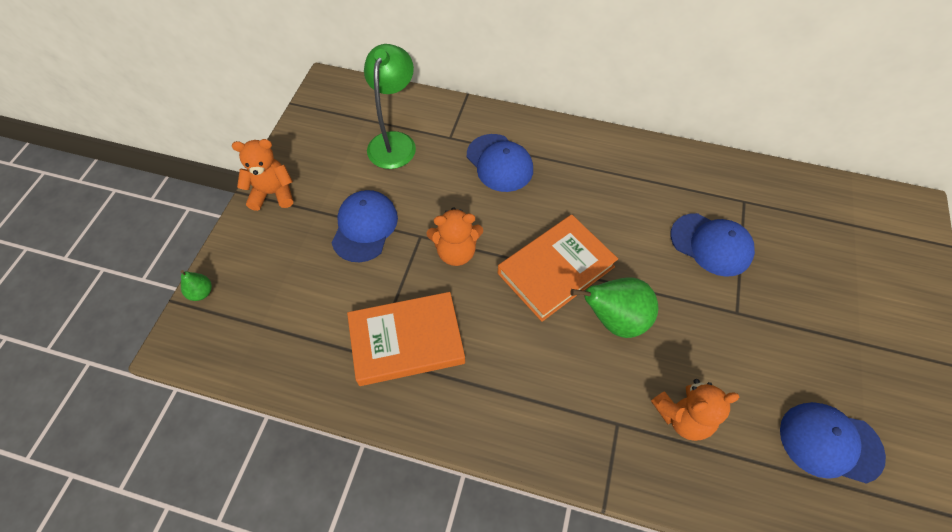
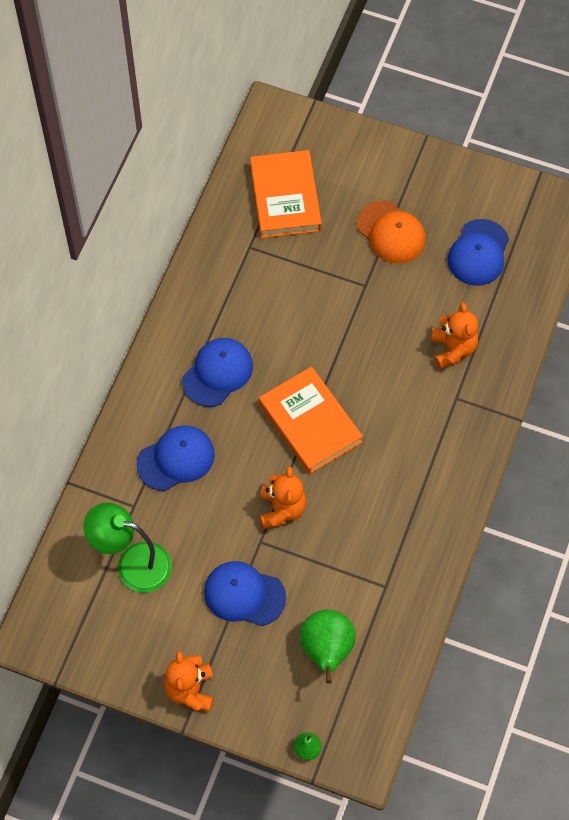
camera: 85 degrees left, 5 degrees up
(406, 341) = (373, 557): orange book -> orange book (285, 197)
(614, 319) = (364, 383): green pear -> green pear (326, 650)
(711, 244) = (295, 287): blue cap -> blue cap (217, 373)
(817, 336) = (391, 232): none -> orange cap

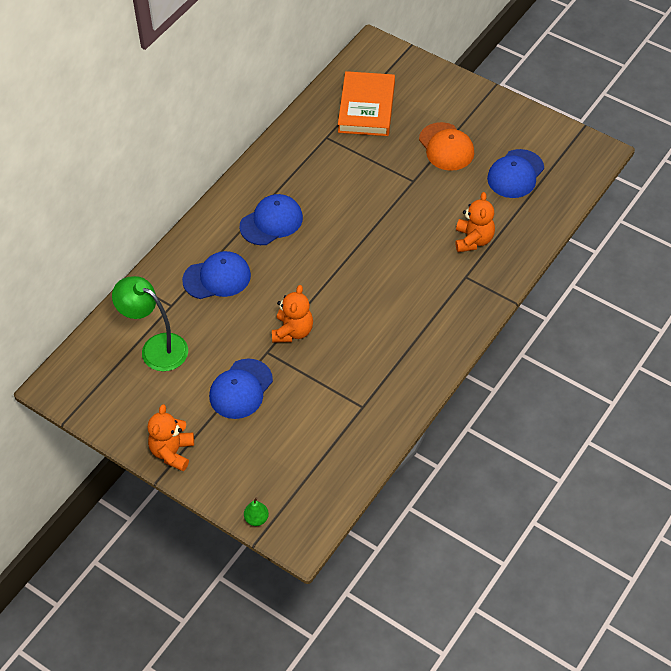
camera: 15 degrees right, 10 degrees down
(244, 594) = (241, 389): blue cap -> blue cap turned 90 degrees counterclockwise
(310, 423) = (336, 272): orange book -> none
(326, 650) = (297, 446): green pear -> none

